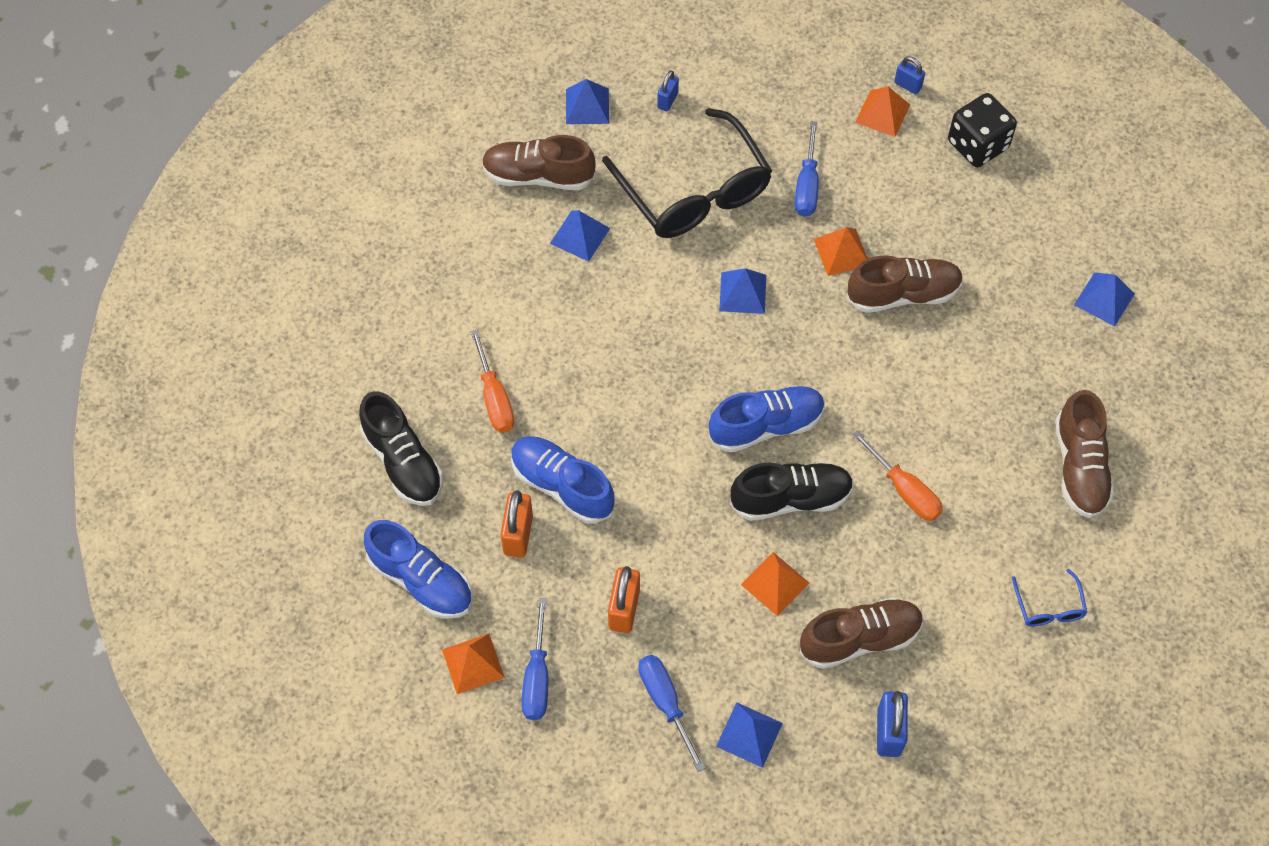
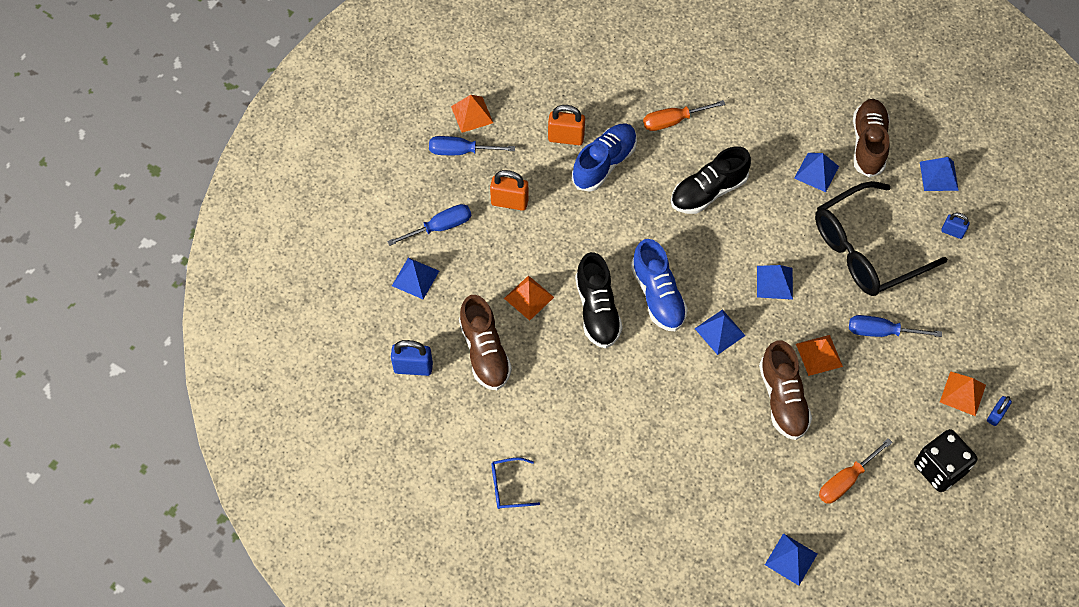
camera: 90 degrees right, 0 degrees up
(403, 461) = (620, 69): black shoe -> black shoe (708, 191)
(421, 580) = (532, 83): blue shoe -> none
(815, 357) = (719, 331): none -> blue pyramid
(904, 489) = (606, 389): orange screwdriver -> orange screwdriver (846, 480)
(1079, 466) = (630, 522): brown shoe -> none

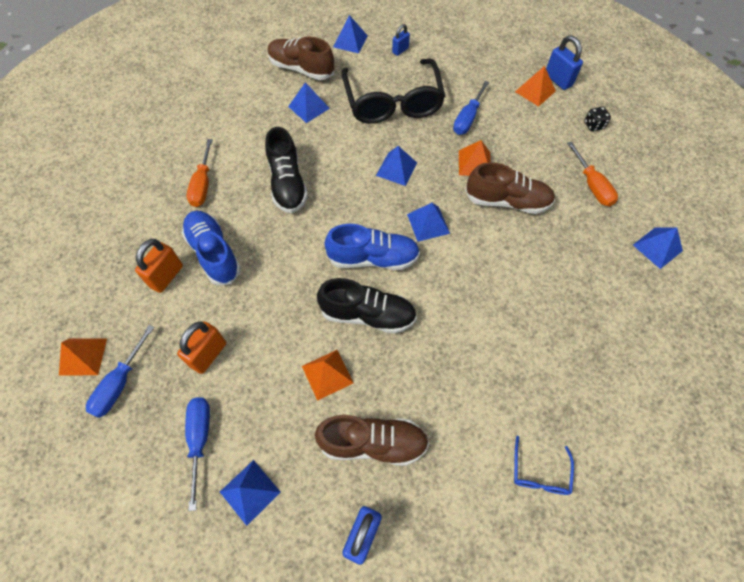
camera: 70 degrees left, 0 degrees up
(939, 468) = (594, 125): black dice -> black dice, size x0.49
(995, 415) = (558, 80): blue padlock -> blue padlock, size x1.64

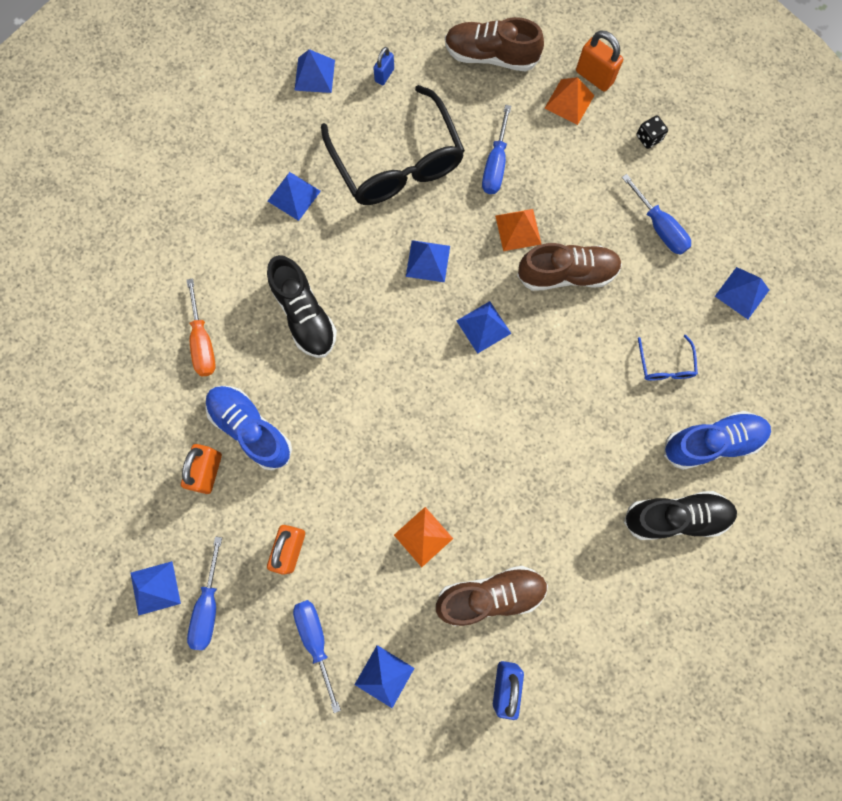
camera: 15 degrees left, 15 degrees up
(83, 356) = (155, 588): orange pyramid -> blue pyramid
(301, 69) = (265, 137): brown shoe -> brown shoe (490, 56)
(367, 315) = (446, 458): black shoe -> black shoe (675, 517)
(373, 258) = (433, 388): blue shoe -> blue shoe (711, 442)
(539, 472) = (658, 579): blue glasses -> blue glasses (665, 364)
(558, 80) = (594, 77): blue padlock -> orange padlock
(591, 185) = (659, 227): orange screwdriver -> blue screwdriver

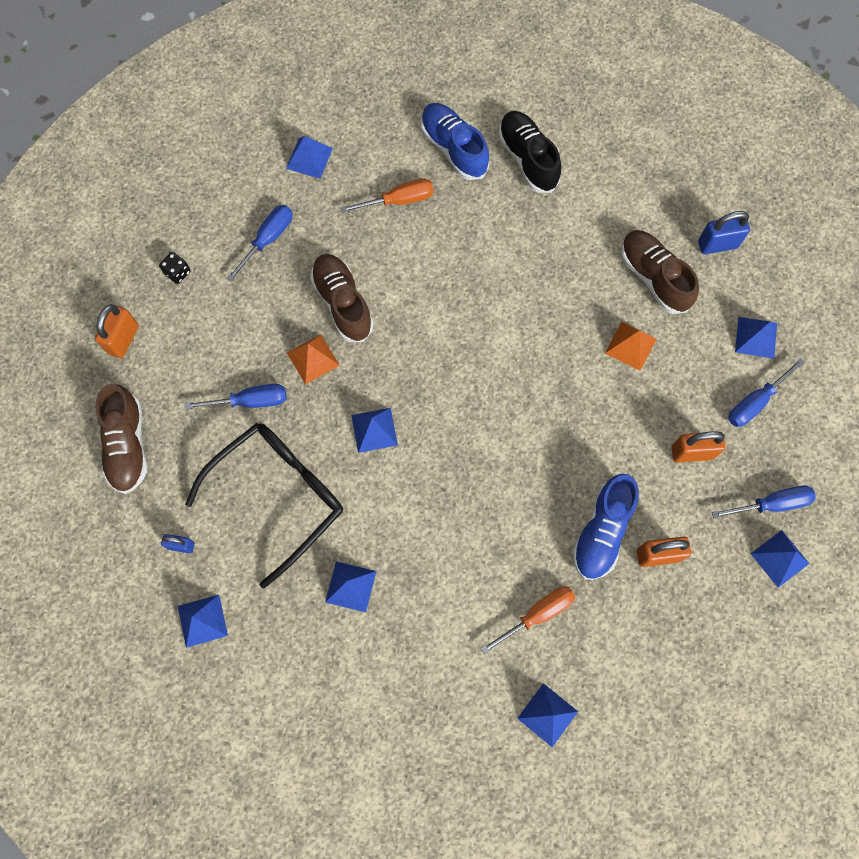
camera: 110 degrees left, 5 degrees down
(304, 315) = (472, 525): black shoe -> none
(483, 327) = (421, 358): blue pyramid -> blue pyramid (547, 715)
(569, 102) = (159, 354): orange pyramid -> none
(665, 364) = (398, 200): blue glasses -> orange screwdriver

